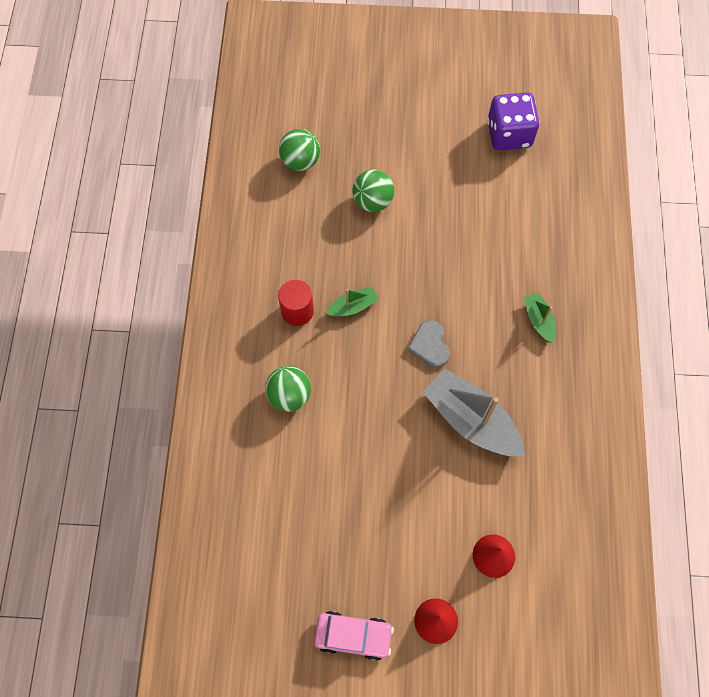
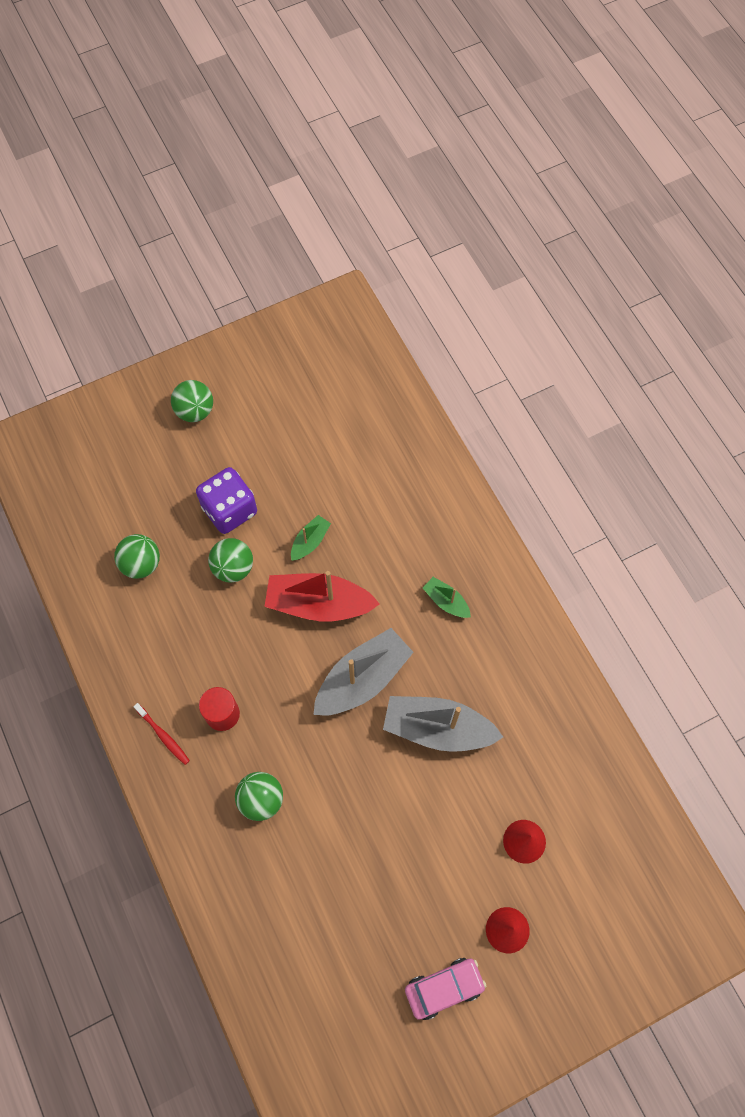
camera: 30 degrees left, 0 degrees up
(240, 302) = (163, 735): none -> red toothbrush
(353, 306) = (272, 680): green boat -> green boat (310, 541)
(412, 64) = (195, 411): none -> green ball
(427, 266) = (319, 604): none -> red boat
(429, 345) = (362, 679): grey heart -> grey boat
(509, 134) = (323, 436): purple dice -> purple dice (229, 510)

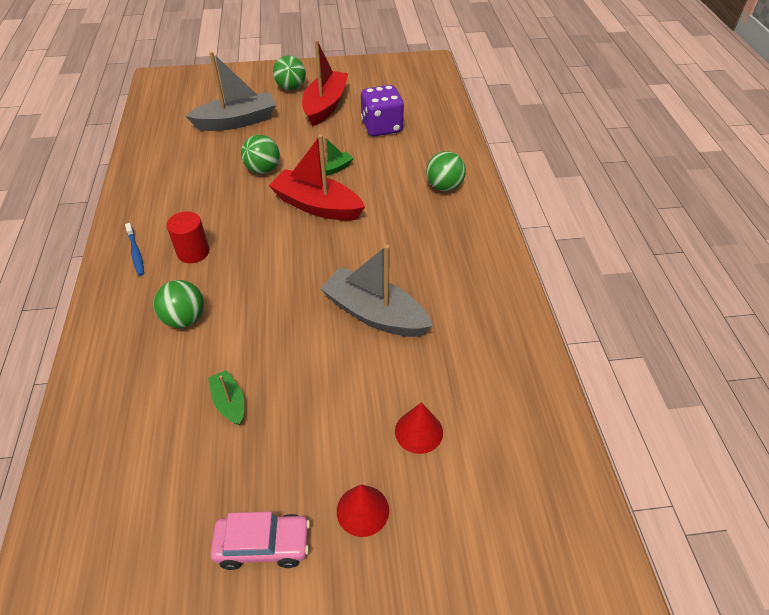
camera: 20 degrees right, 20 degrees down
(141, 564) = (196, 152): green ball -> green ball (444, 187)
(163, 735) = (136, 253): red toothbrush -> blue toothbrush
(229, 510) = (281, 139): purple dice -> purple dice (382, 127)
(253, 432) = (325, 106): none -> red boat
(362, 679) = (325, 261): grey boat -> grey boat (236, 121)
(446, 601) = (426, 231): green boat -> green boat (229, 402)

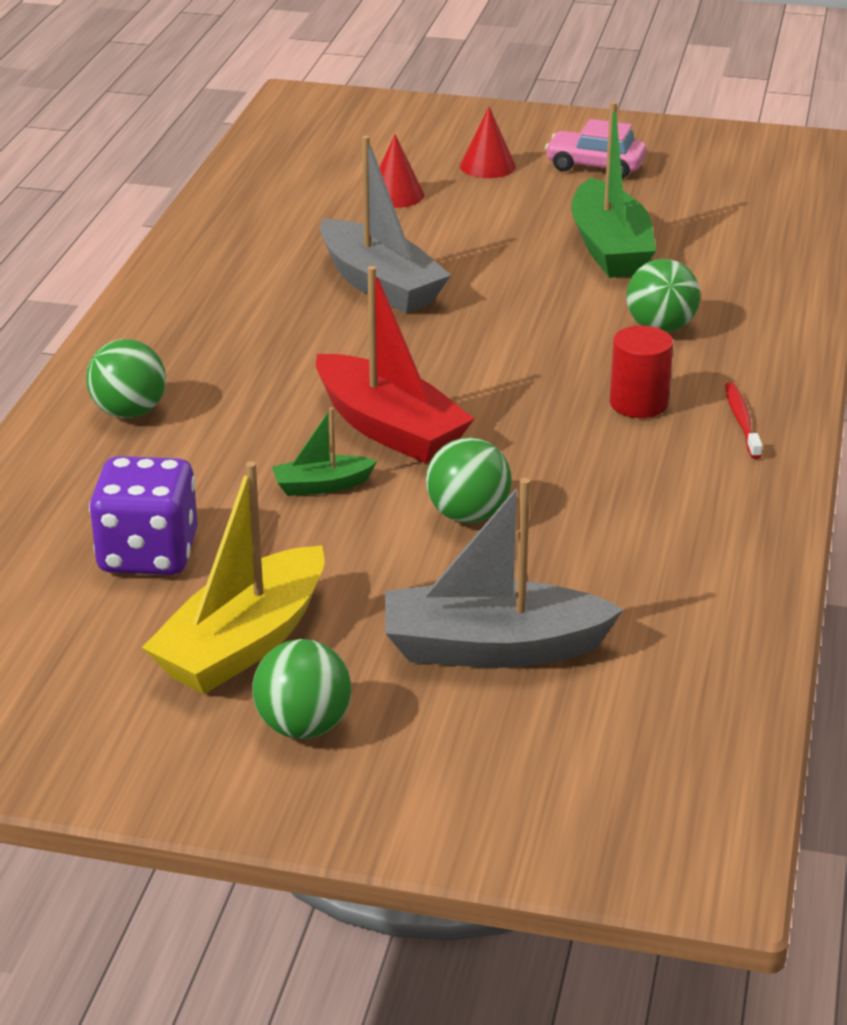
camera: 160 degrees left, 15 degrees down
(136, 253) = (741, 421): blue toothbrush -> red toothbrush
(229, 402) = (610, 248): green boat -> green boat, size x2.01
(325, 106) = (243, 643): red boat -> yellow boat

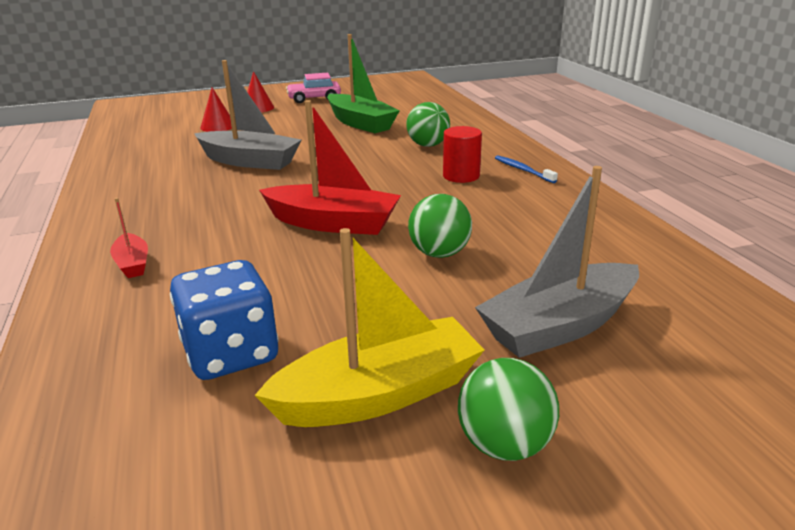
camera: 30 degrees left, 5 degrees down
(129, 412) = (132, 264): green ball -> red boat
(148, 554) = (231, 354): purple dice -> blue dice
(243, 643) = (379, 394): yellow boat -> yellow boat turned 120 degrees counterclockwise
(322, 485) = (323, 266): green boat -> none
(741, 421) = (523, 170): red toothbrush -> blue toothbrush

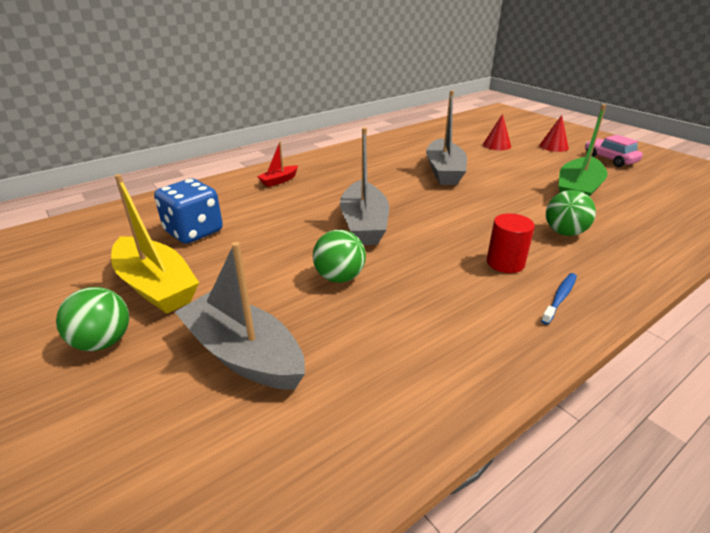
camera: 70 degrees right, 5 degrees up
(333, 223) = (364, 224): red boat -> grey boat

